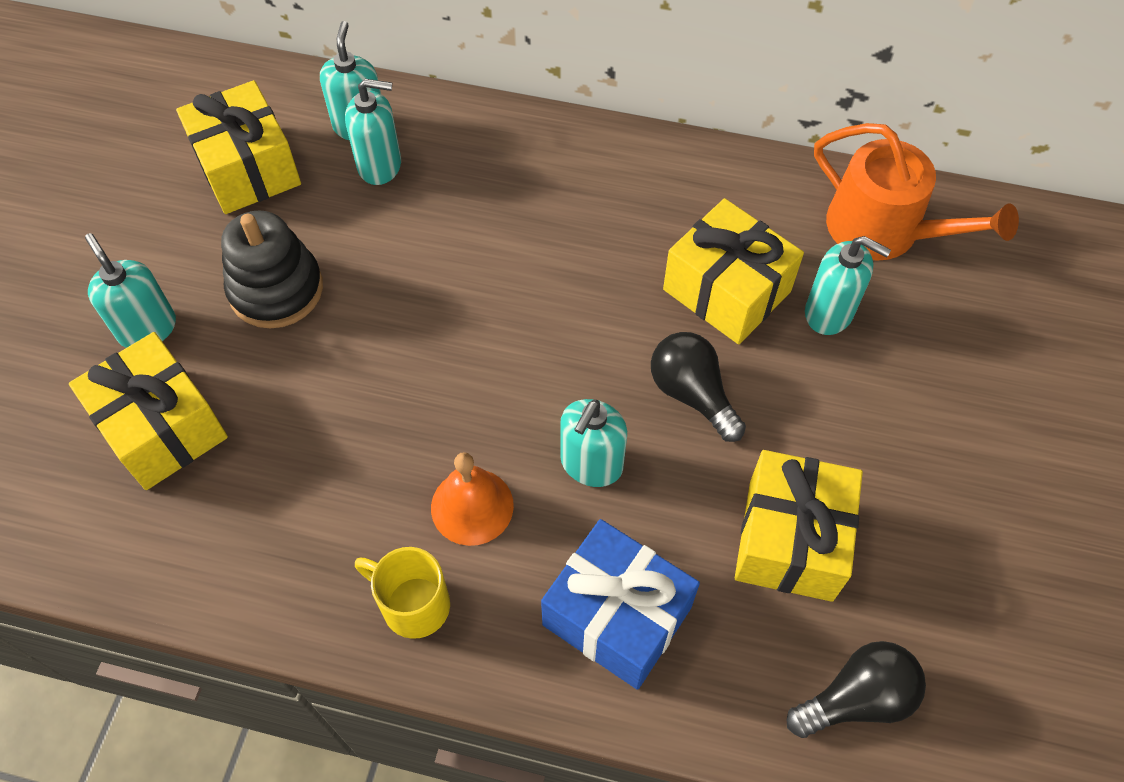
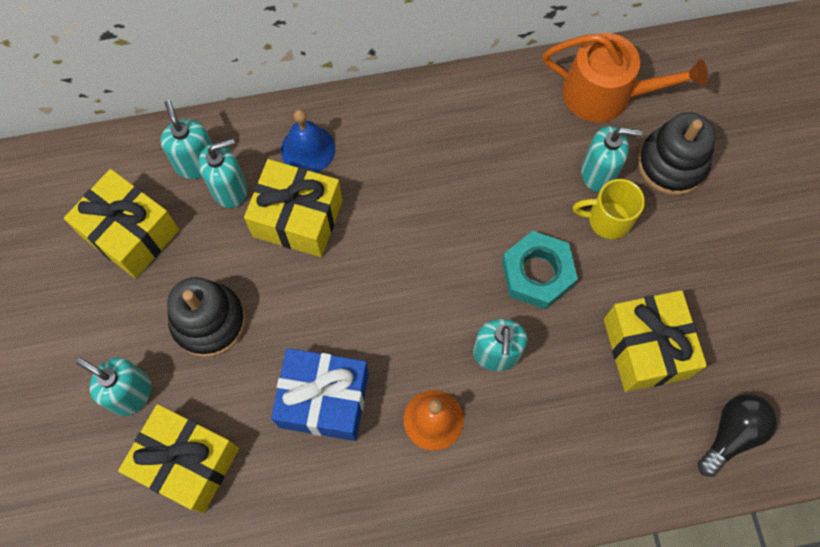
camera: 25 degrees left, 10 degrees up
(413, 604) = (431, 505): yellow mug -> yellow mug (607, 219)
(490, 157) = (308, 149): none -> blue bell
(616, 616) = (563, 450): blue gift -> blue gift (324, 400)
(692, 394) = (537, 273): black light bulb -> turquoise nut
(727, 290) = (524, 185): yellow gift -> yellow gift (298, 218)
(932, 338) = (671, 164): none -> black stacking toy

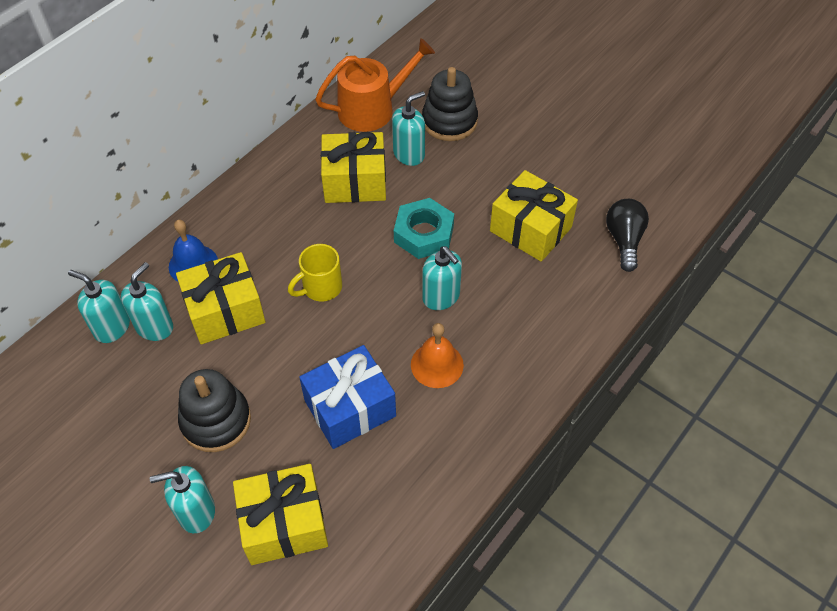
camera: 40 degrees left, 15 degrees down
(131, 233) = (98, 407): yellow gift -> yellow gift (355, 181)
(607, 219) = (439, 175): yellow mug -> yellow mug (321, 287)

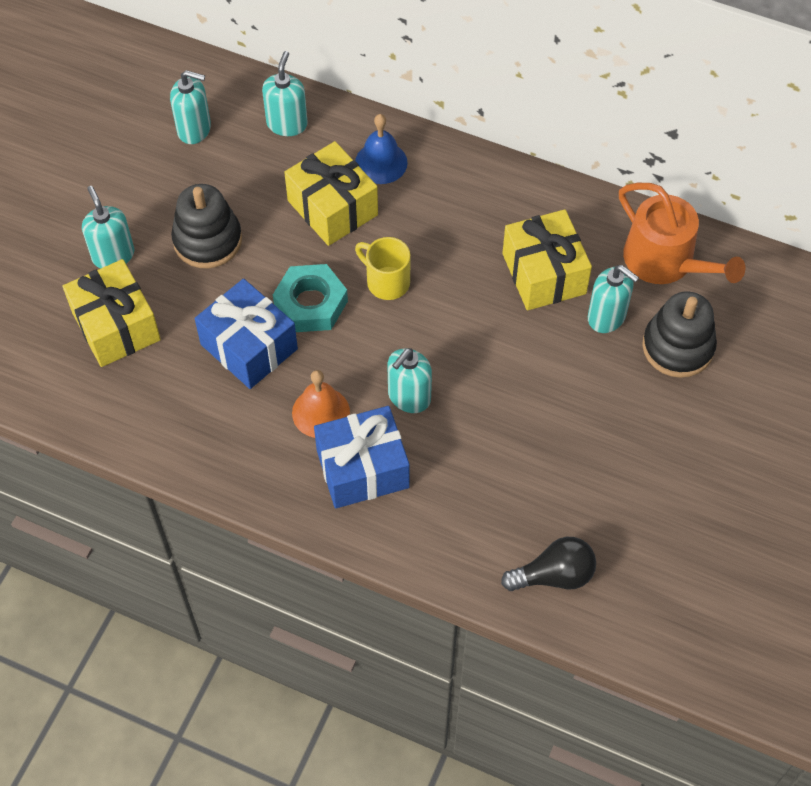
camera: 75 degrees right, 5 degrees up
(154, 327) = (297, 157): turquoise soap dispenser -> turquoise soap dispenser (194, 129)
(423, 234) = (491, 360): turquoise nut -> turquoise nut (311, 303)
(501, 345) = (362, 469): none -> blue gift
(530, 229) = (536, 468): yellow gift -> none

